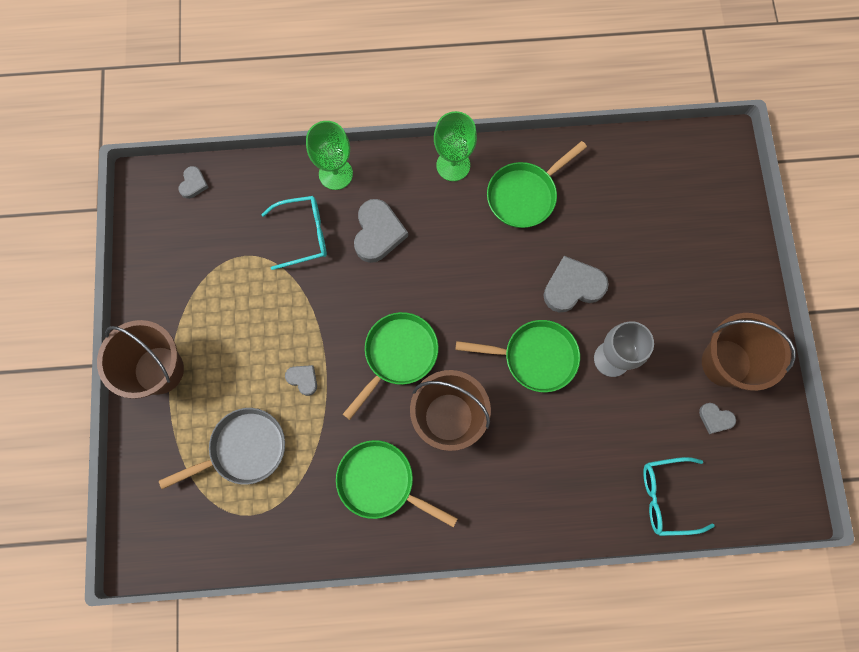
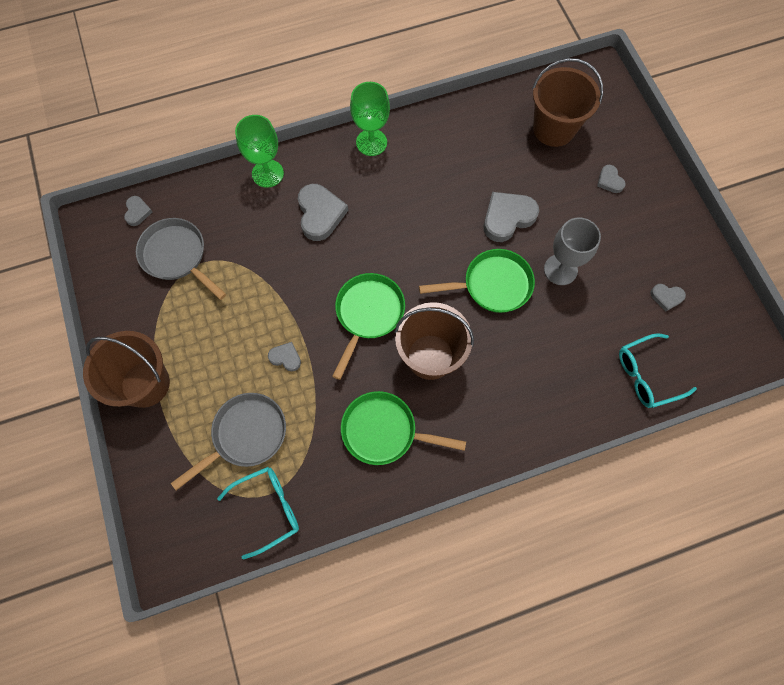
camera: 15 degrees left, 5 degrees down
(221, 242) = (177, 256): none -> grey pan
(303, 234) = (252, 231): turquoise glasses -> turquoise glasses (268, 509)
(525, 195) = (442, 152): green pan -> none
(696, 273) = (609, 181): none -> grey heart
(726, 363) = (660, 248): brown bucket -> brown bucket (554, 129)

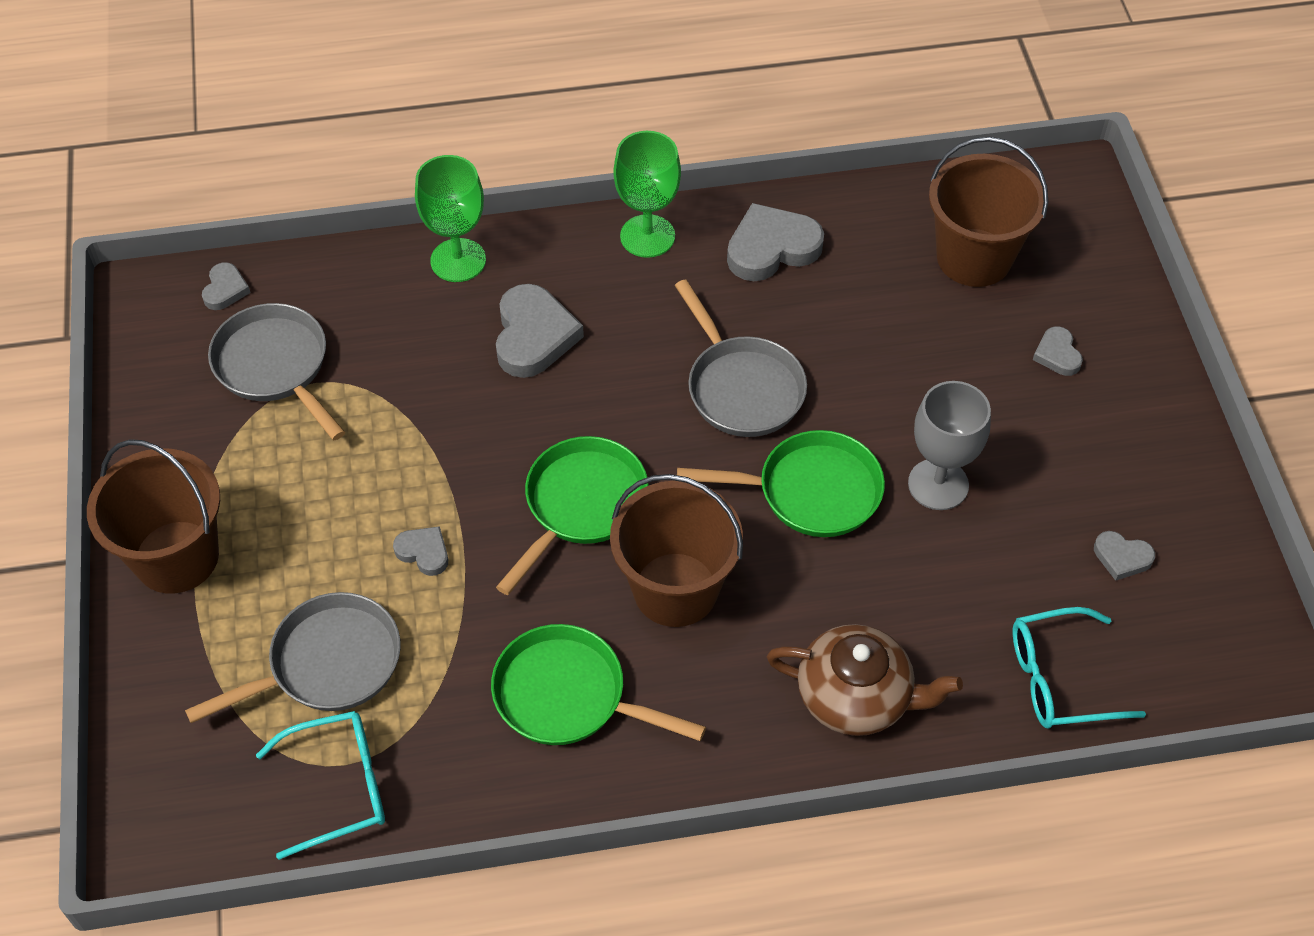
camera: 10 degrees right, 15 degrees down
(442, 228) = (741, 387): none -> grey pan
(507, 218) = (860, 388): grey heart -> grey heart (771, 248)
(541, 404) = (856, 697): none -> brown teapot

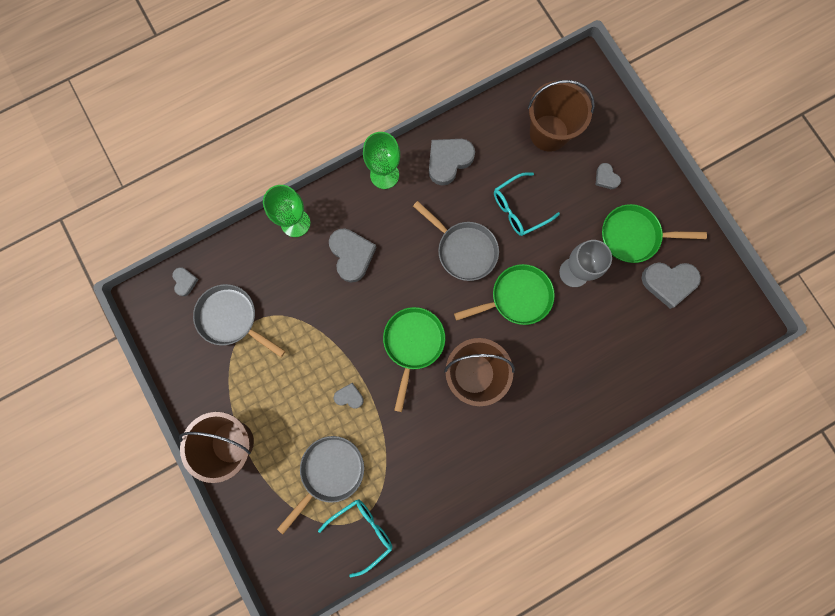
camera: 20 degrees left, 25 degrees up
(568, 695) = (446, 447): green pan -> green pan (633, 236)
(856, 697) = (574, 399): brown teapot -> none
(1059, 679) = (660, 357): turquoise glasses -> turquoise glasses (519, 209)
(1122, 557) = (668, 282): grey heart -> grey heart, size x1.89

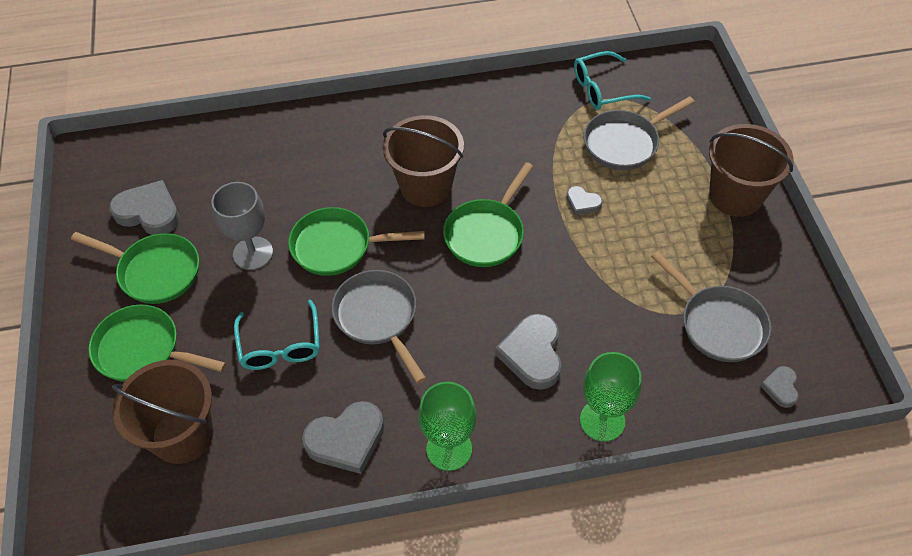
camera: 160 degrees left, 25 degrees down
(519, 209) = (280, 345): turquoise glasses -> turquoise glasses turned 90 degrees clockwise
(606, 178) = (143, 350): grey heart -> green pan

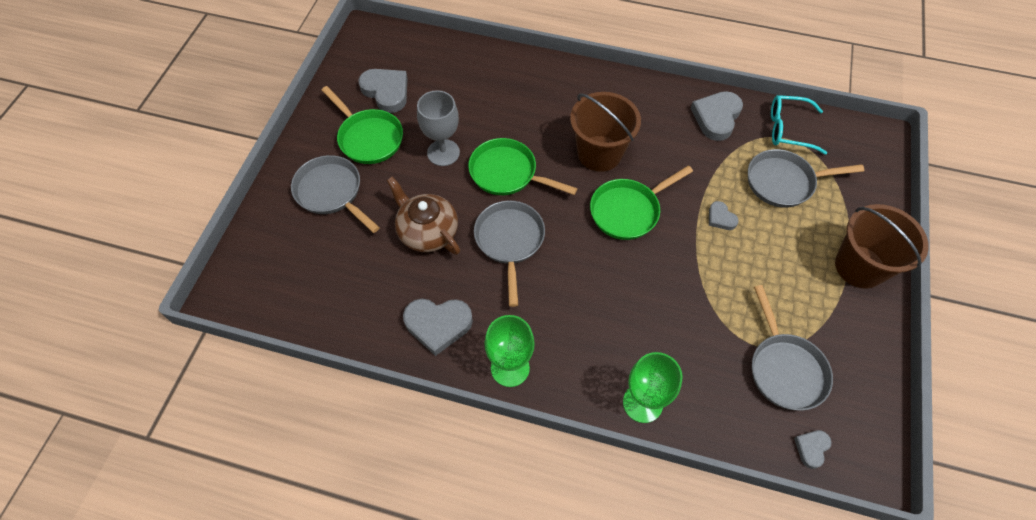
camera: 25 degrees right, 5 degrees up
(143, 350) = (331, 192): green pan -> grey pan
(182, 435) = (326, 267): brown bucket -> none
(280, 345) = (427, 231): turquoise glasses -> brown teapot
(532, 354) = (614, 323): grey heart -> grey heart (716, 117)

